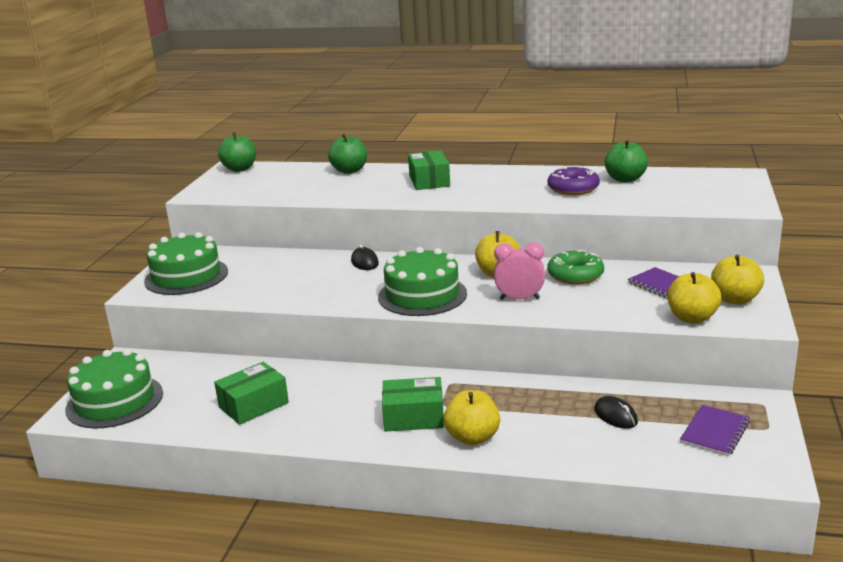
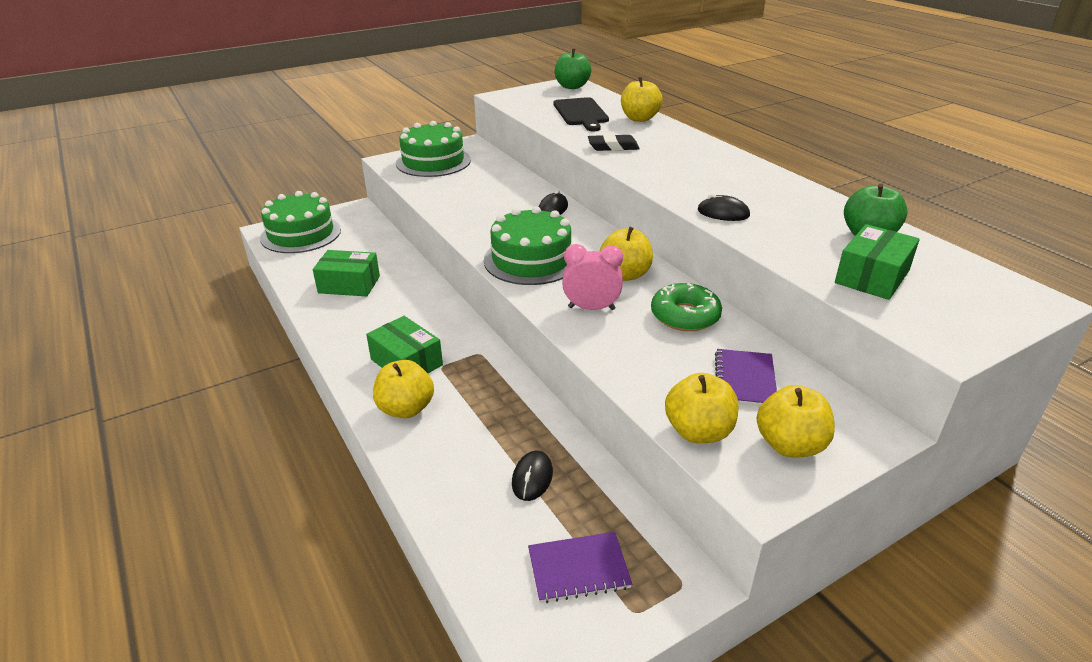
camera: 45 degrees right, 10 degrees up
(297, 183) = (581, 113): none -> black cutting board
(349, 171) = (639, 119): green apple -> yellow apple
(377, 193) = (613, 147): none -> black eraser
(429, 181) = (677, 154): green box -> green box (872, 277)
(519, 299) = (591, 308): pink clock -> pink clock turned 45 degrees counterclockwise
(533, 200) = (723, 213): none -> black mouse
(573, 188) = (788, 220): purple donut -> none

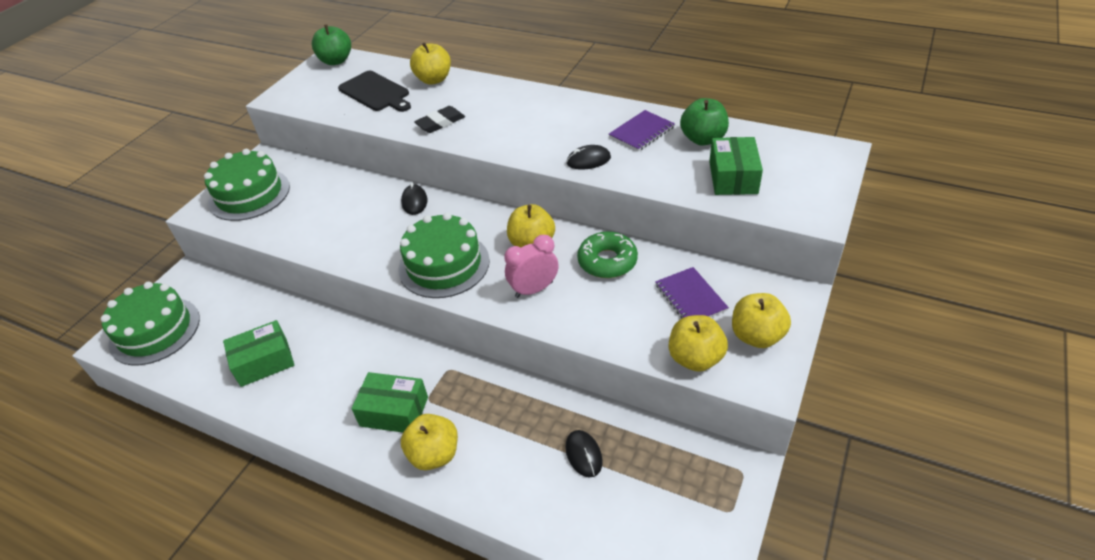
camera: 30 degrees left, 10 degrees up
(578, 569) = (672, 504): purple notebook -> purple notebook (641, 132)

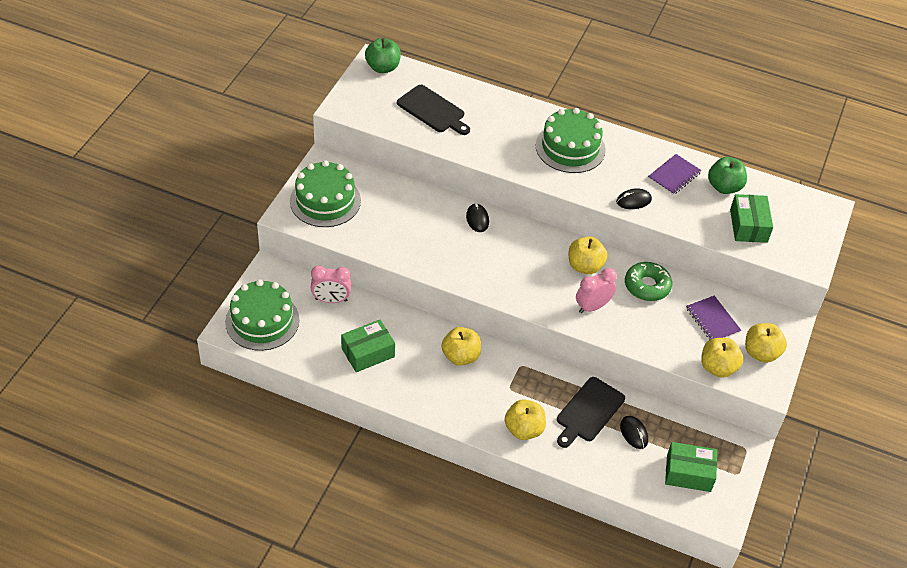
camera: 10 degrees left, 5 degrees up
(243, 303) = (331, 300): none -> pink clock
(394, 411) = (485, 396): green box -> green box (688, 473)
(434, 80) = (483, 100): yellow apple -> yellow apple (460, 356)
(440, 123) = (501, 151): black eraser -> none
(444, 264) = (516, 281): green cake -> green cake (570, 148)
(526, 426) = (588, 412): none -> black cutting board

